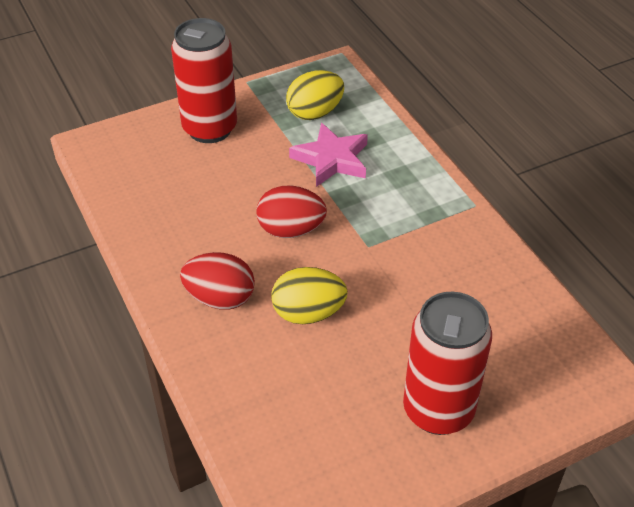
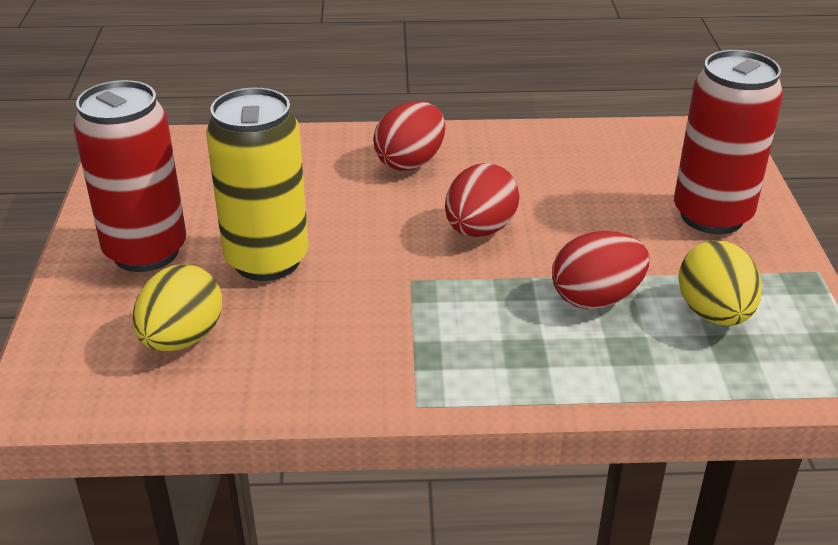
camera: 115 degrees right, 10 degrees down
(308, 313) = (344, 208): yellow egg -> yellow egg (182, 339)
(331, 159) = (596, 298): pink star -> red egg
(399, 330) = (267, 260): none -> yellow can

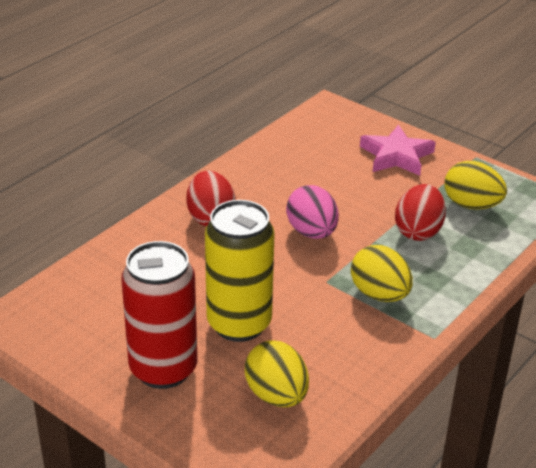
camera: 50 degrees left, 0 degrees up
(438, 326) = (379, 294): none -> yellow egg
(479, 230) = (312, 232): red egg -> pink egg
(712, 216) = (396, 156): red can -> pink star

